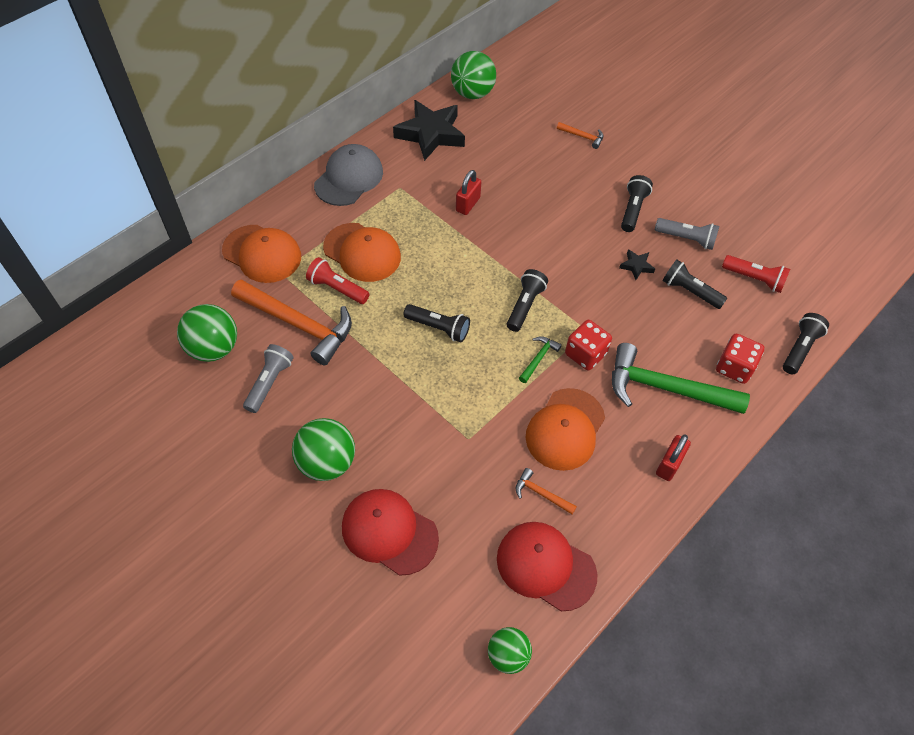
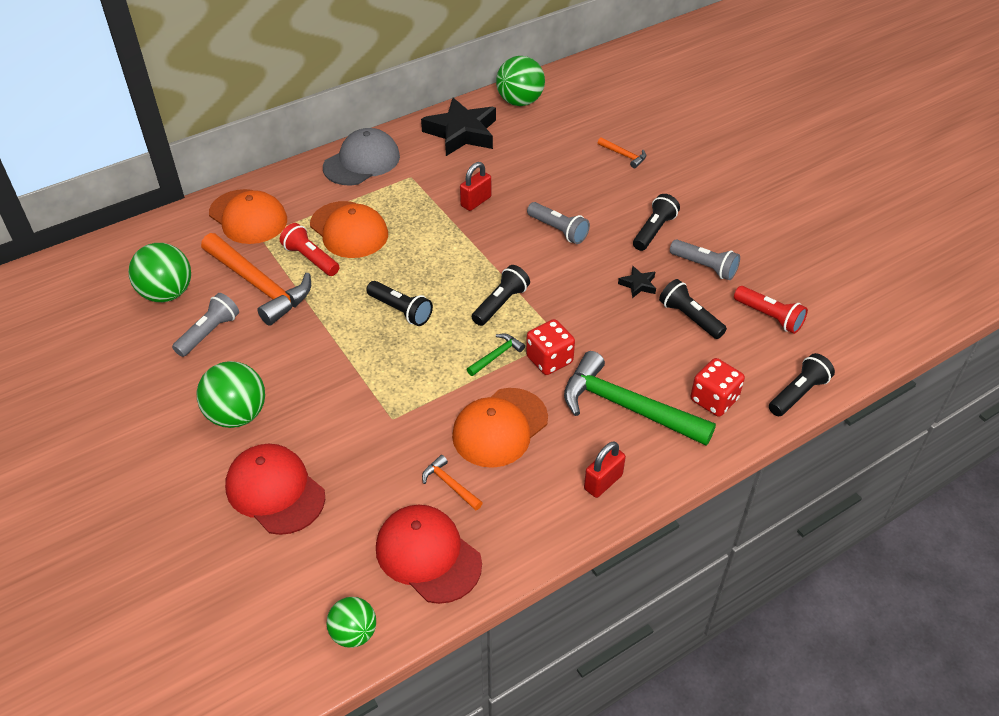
camera: 15 degrees right, 10 degrees down
(550, 222) = (558, 230): none -> grey flashlight

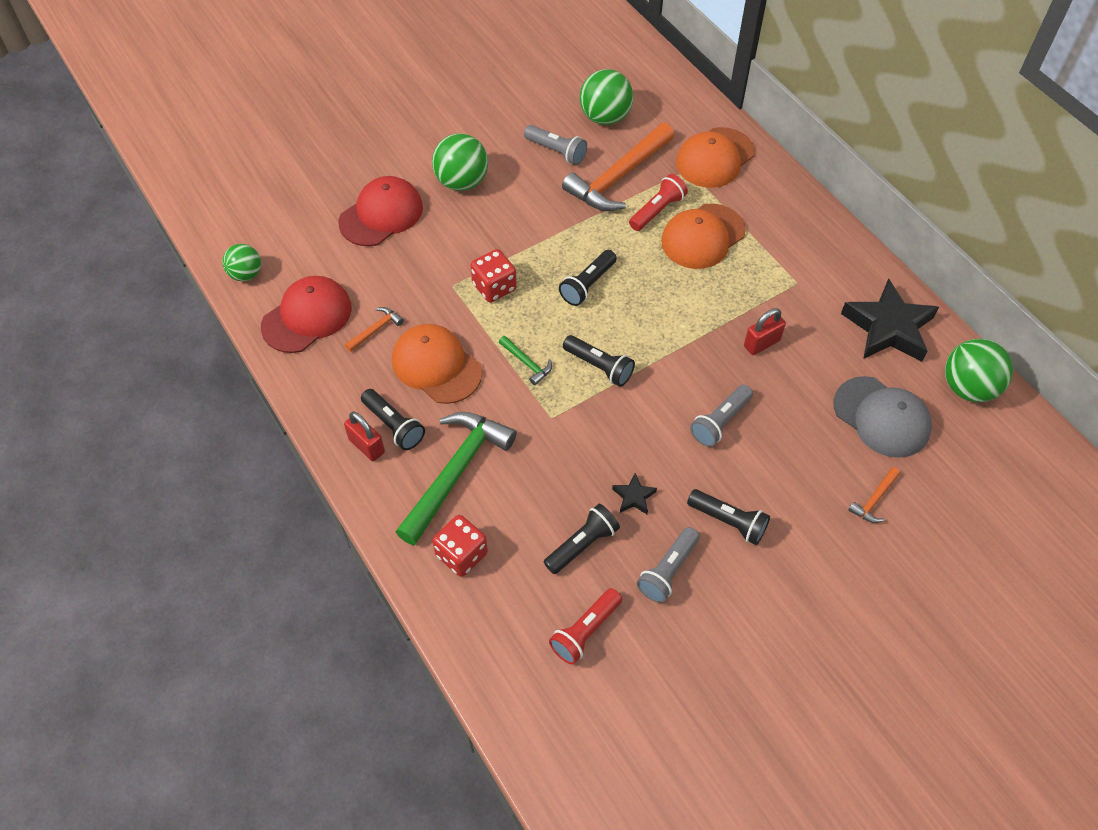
camera: 90 degrees right, 10 degrees up
(362, 162) = (817, 239): grey cap -> grey cap (881, 417)
(476, 201) = (761, 343): red padlock -> red padlock turned 75 degrees counterclockwise
(549, 359) = (521, 407): red dice -> red dice (494, 287)
(798, 393) = (466, 642): black flashlight -> black flashlight (394, 426)

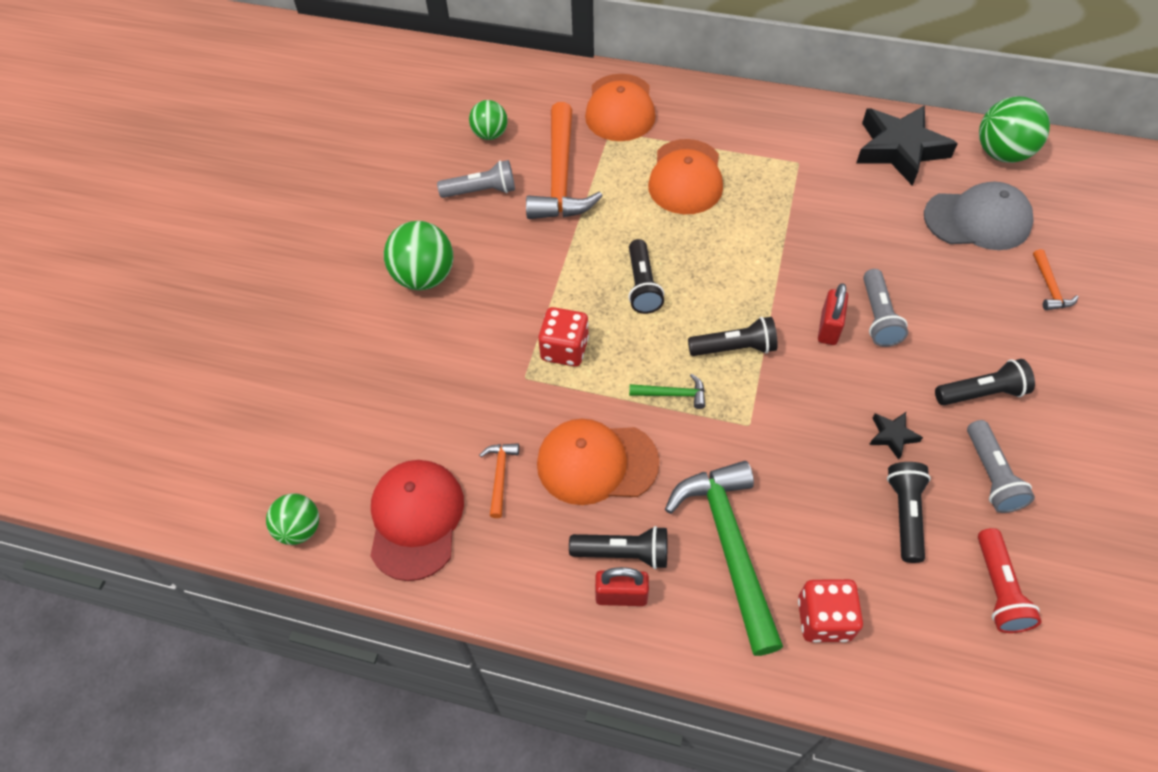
camera: 40 degrees left, 0 degrees up
(381, 214) = (379, 363): red cap -> none
(605, 117) = (490, 134): green ball -> green ball, size x0.63
(657, 210) = (625, 182): red flashlight -> none
(761, 343) = (831, 229): red padlock -> red padlock (828, 328)

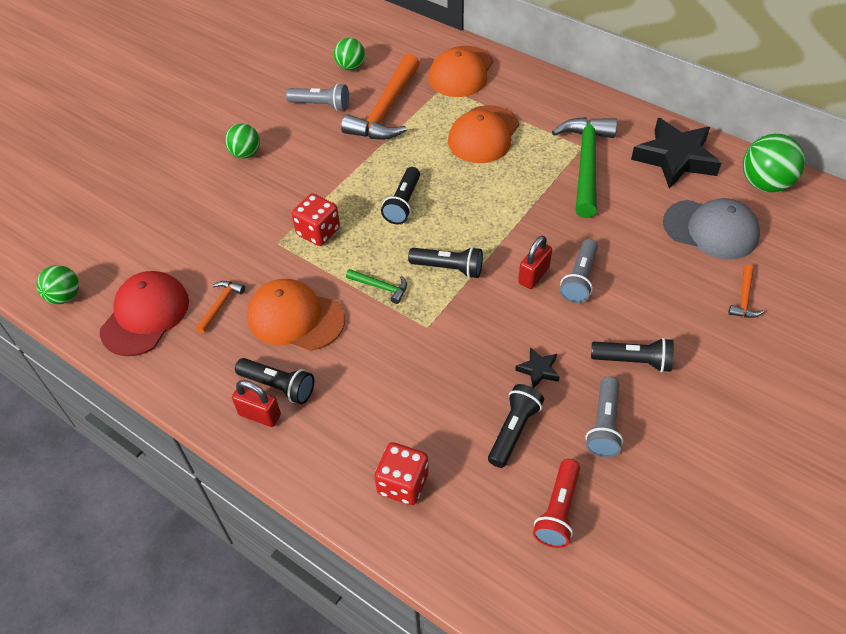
camera: 20 degrees right, 5 degrees down
(424, 277) = (245, 153): green ball -> green ball, size x0.63
(729, 546) = (360, 407): green hammer -> green hammer (586, 163)

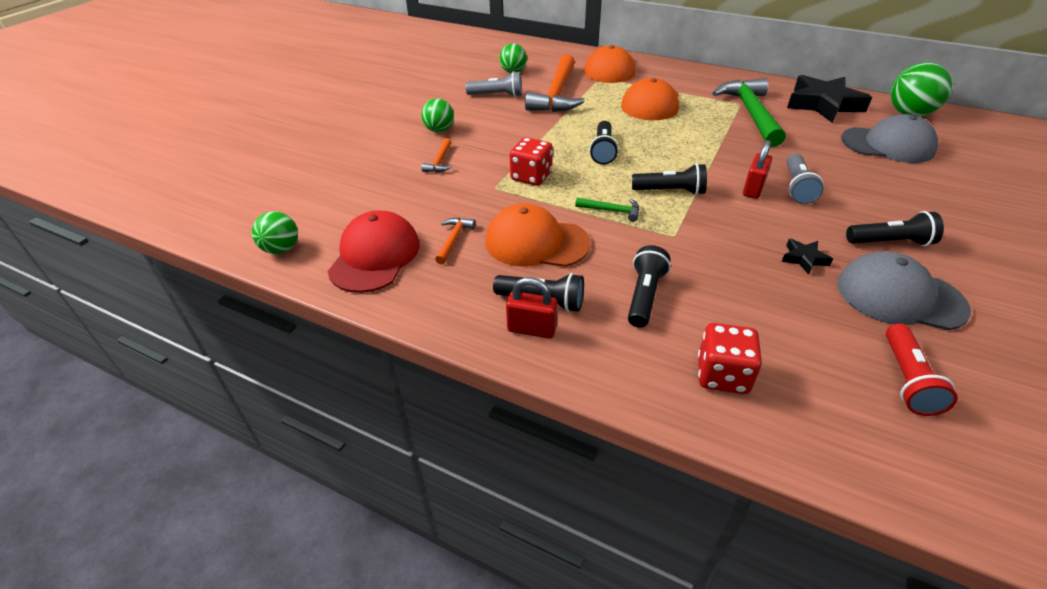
camera: 10 degrees left, 10 degrees down
(513, 430) = (812, 311): black flashlight -> black flashlight (644, 295)
(604, 425) = (899, 296): grey flashlight -> grey cap
(744, 298) = (954, 187): orange hammer -> orange hammer (440, 161)

